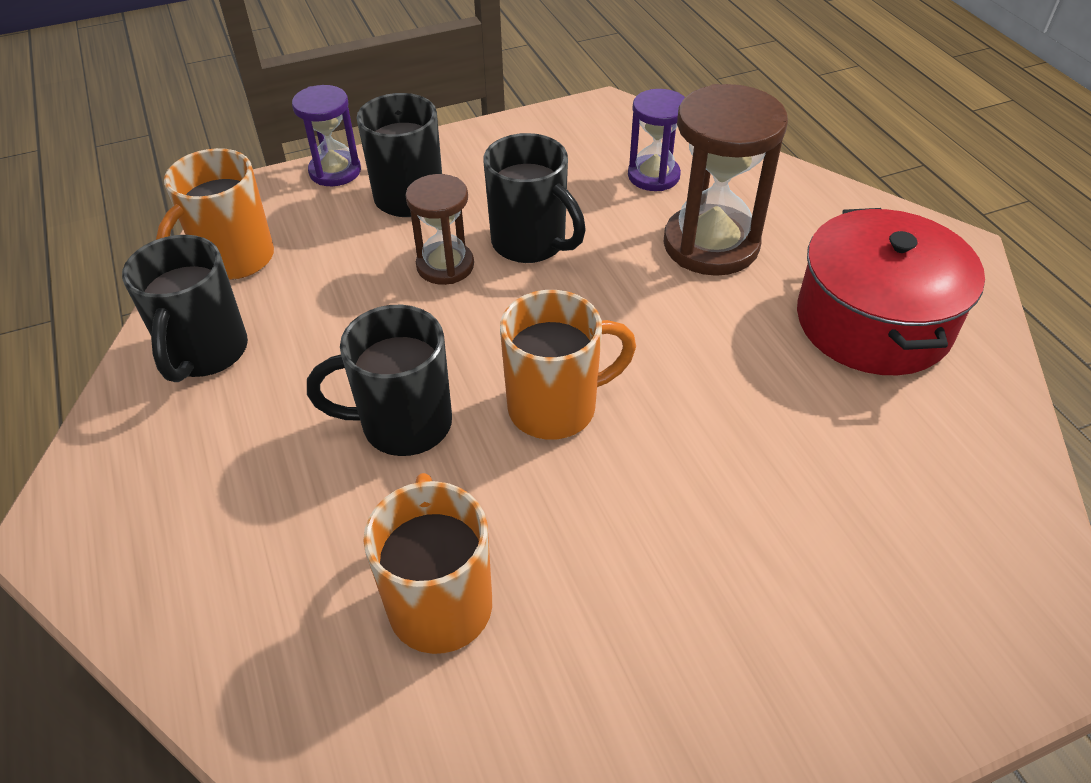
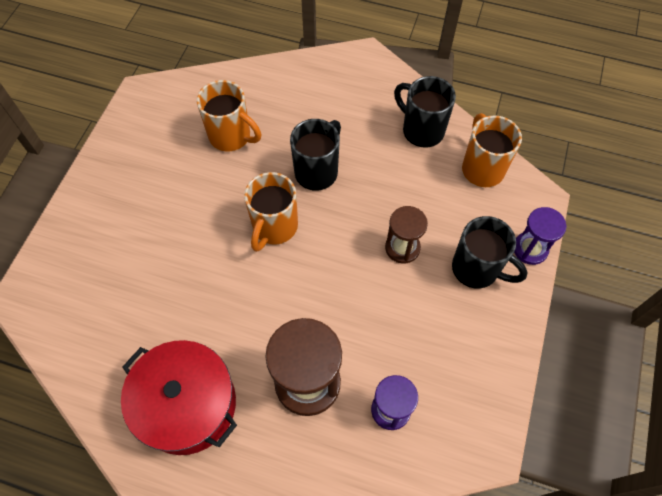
camera: 130 degrees right, 15 degrees up
(531, 244) = (386, 297): black mug -> none

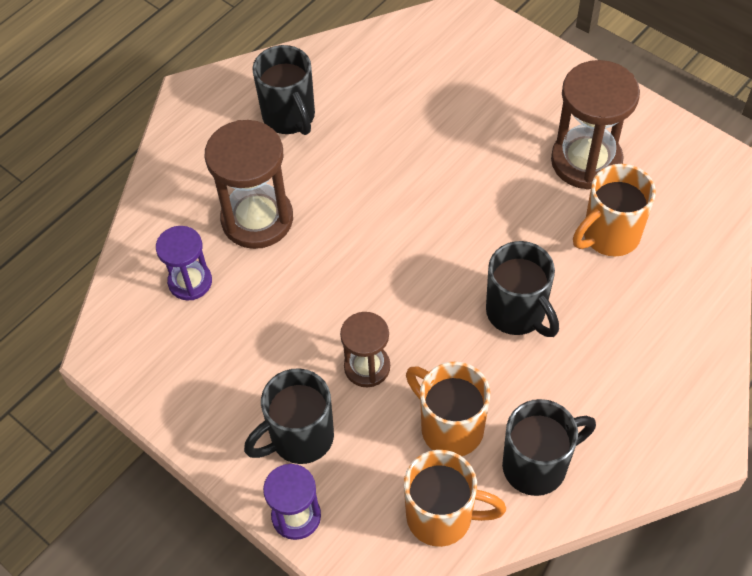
camera: 115 degrees right, 5 degrees down
(167, 166) = (586, 161): none -> brown hourglass
(187, 404) = (290, 117): red pot -> black mug
(274, 227) = (455, 243): orange mug -> orange mug (449, 427)

